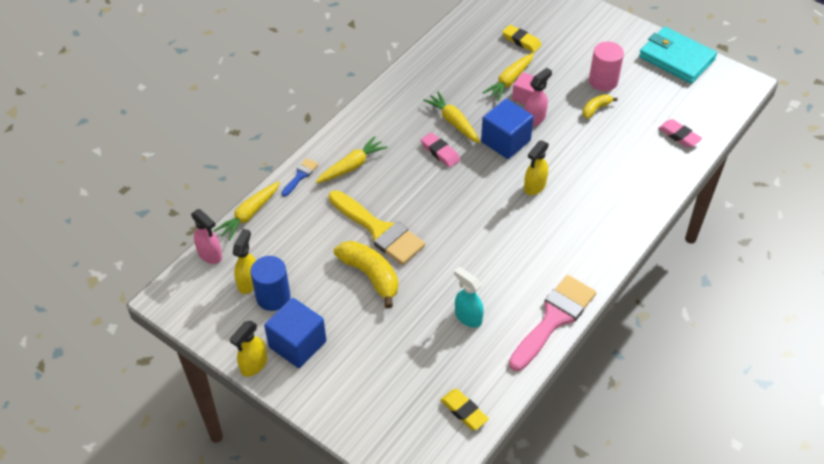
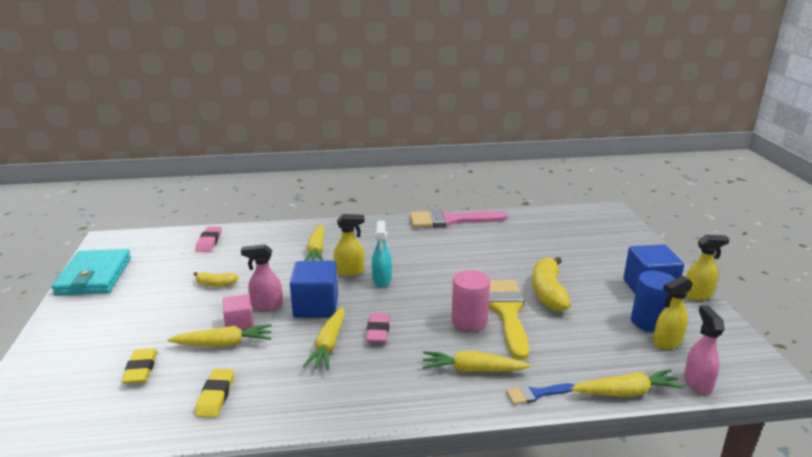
camera: 135 degrees left, 25 degrees down
(464, 411) = (558, 218): yellow eraser -> yellow eraser (216, 396)
(468, 317) = (503, 244): turquoise spray bottle -> turquoise spray bottle (382, 280)
(592, 188) = (316, 250): none -> yellow carrot
(603, 81) = (168, 296): pink cylinder -> pink cylinder (469, 321)

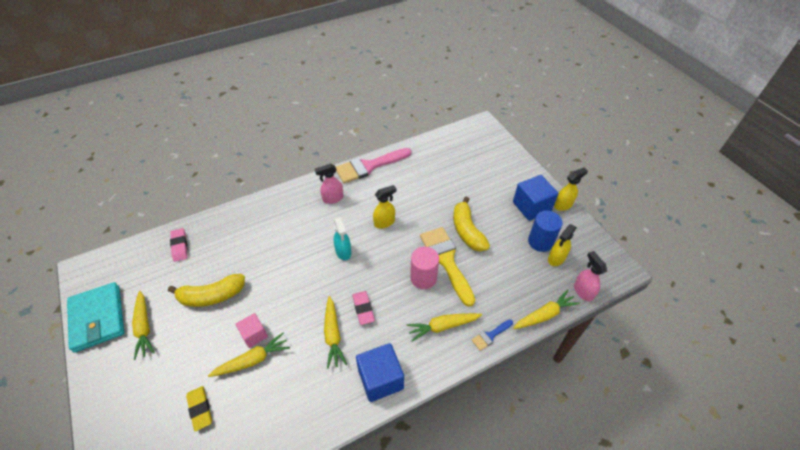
camera: 20 degrees left, 25 degrees up
(216, 284) = (212, 296): yellow banana -> yellow banana, size x1.89
(216, 396) = (273, 415): yellow eraser -> none
(266, 306) = (266, 308): pink spray bottle -> pink spray bottle (332, 198)
(316, 250) = (277, 232): yellow carrot -> yellow carrot (144, 327)
(316, 306) = (305, 296): blue cube -> blue cube (380, 379)
(350, 271) = (314, 249): yellow spray bottle -> yellow spray bottle (384, 222)

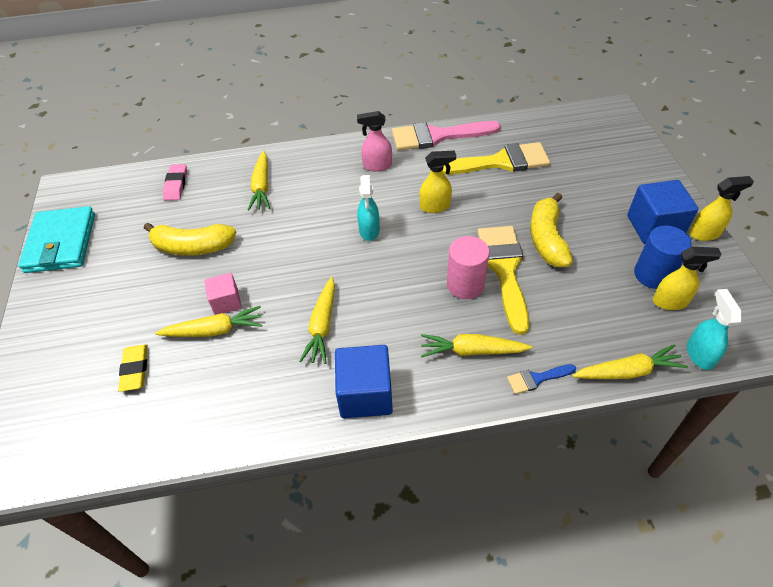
camera: 20 degrees right, 0 degrees up
(144, 327) = (106, 264): yellow carrot -> yellow carrot (262, 187)
(363, 309) = (371, 304): pink eraser -> none
(418, 178) = (500, 162): none -> yellow brush
(556, 258) = (670, 302): yellow spray bottle -> yellow spray bottle turned 150 degrees counterclockwise
(583, 291) = (699, 354): pink spray bottle -> turquoise spray bottle

